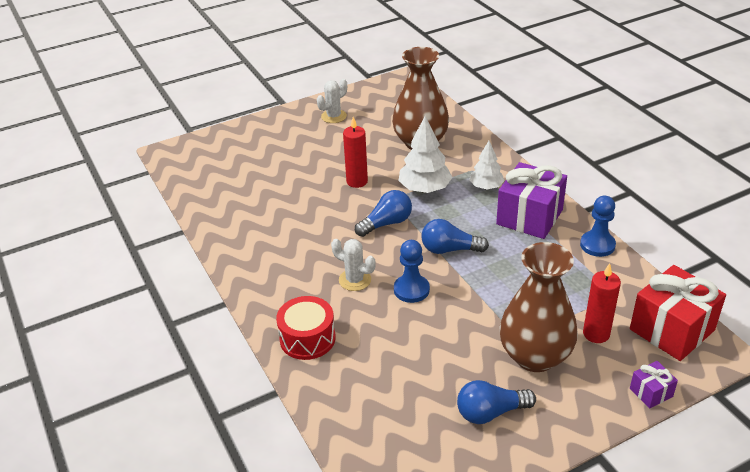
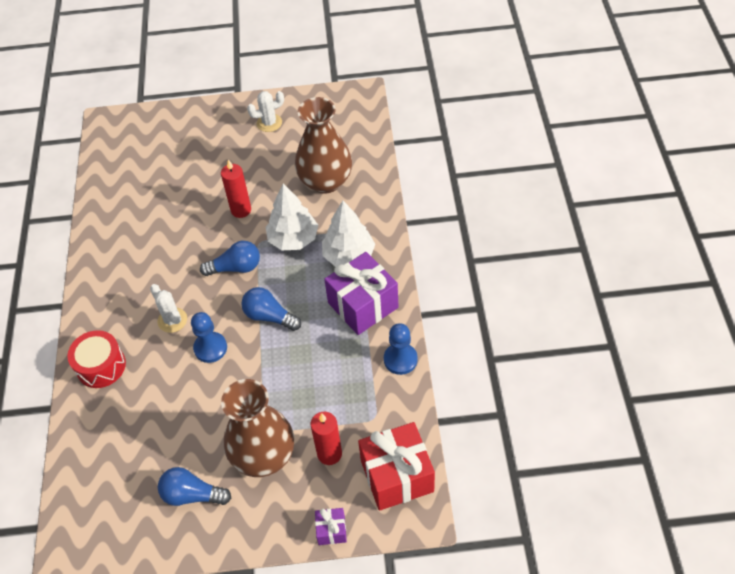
camera: 25 degrees right, 15 degrees up
(486, 187) = (348, 256): white tree -> white tree, size x1.54

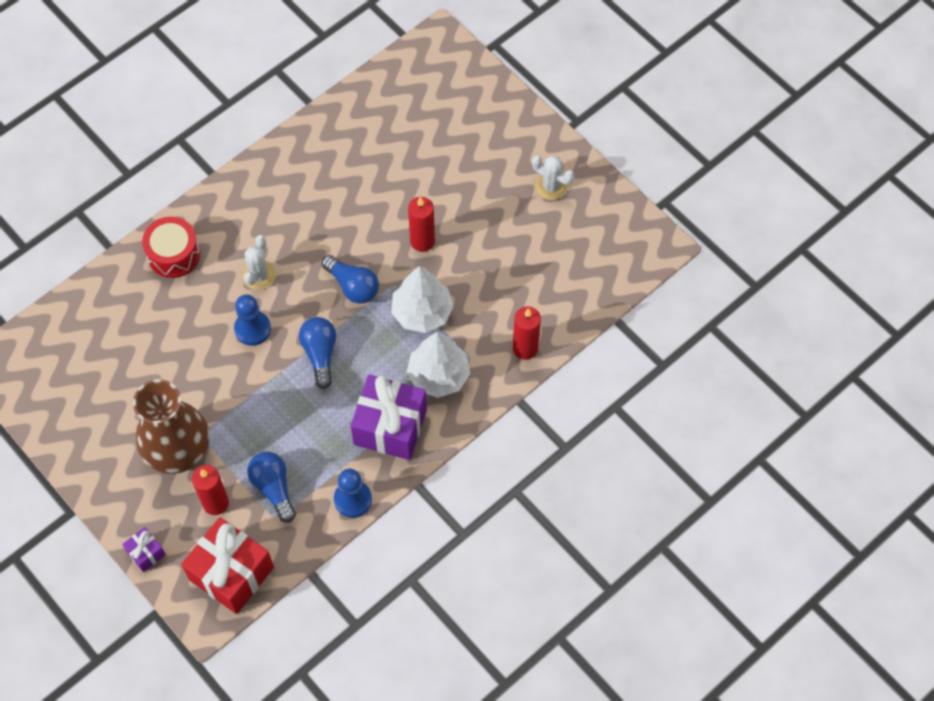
camera: 50 degrees right, 10 degrees up
(192, 495) = (105, 420): blue light bulb -> blue light bulb (273, 488)
(325, 181) = (514, 292): brown vase -> none
(371, 198) = (525, 348): none -> red candle

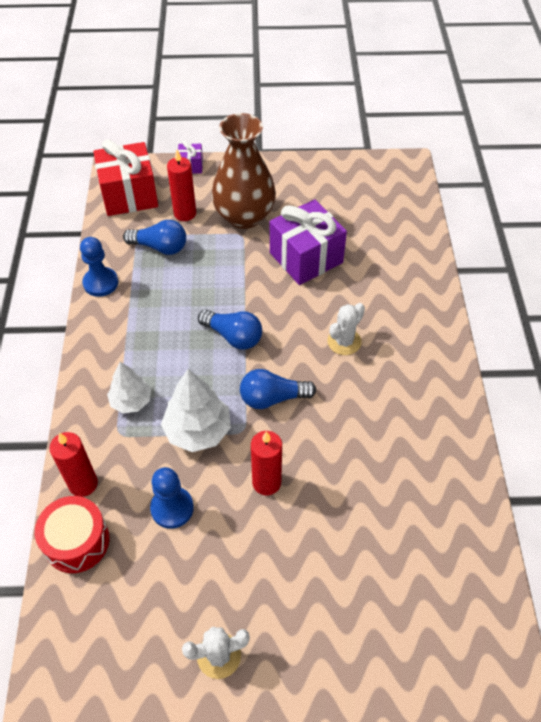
camera: 130 degrees right, 10 degrees down
(174, 254) = (415, 301): red drum -> red drum (77, 541)
(252, 329) = (298, 309): blue pawn -> blue pawn (172, 508)
(259, 275) = (344, 341): white cactus -> white cactus turned 75 degrees clockwise
(390, 427) = (127, 340): purple gift -> purple gift (306, 257)
(438, 375) = (131, 401): white tree -> white tree, size x0.65

